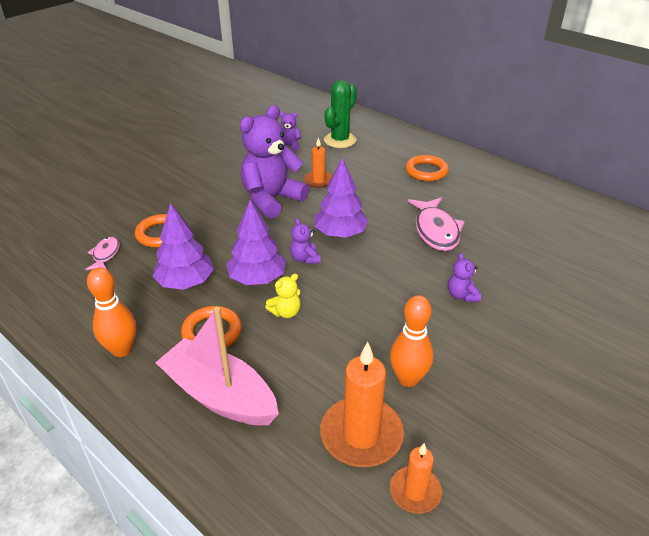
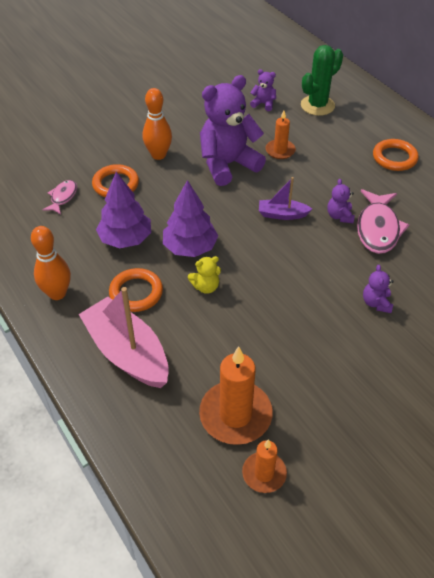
camera: 15 degrees right, 10 degrees up
(305, 258) = (240, 235): purple teddy bear -> purple teddy bear (339, 216)
(340, 233) = (282, 214): purple tree -> purple boat
(408, 379) = (294, 374): orange bowling pin -> orange bowling pin (158, 155)

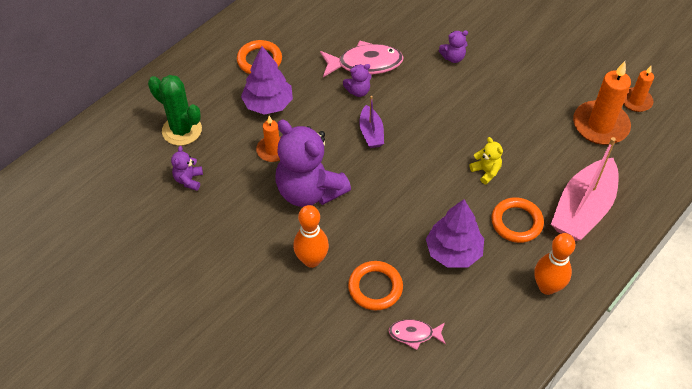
camera: 105 degrees left, 5 degrees up
(190, 247) = (443, 195): purple tree -> purple tree (268, 104)

